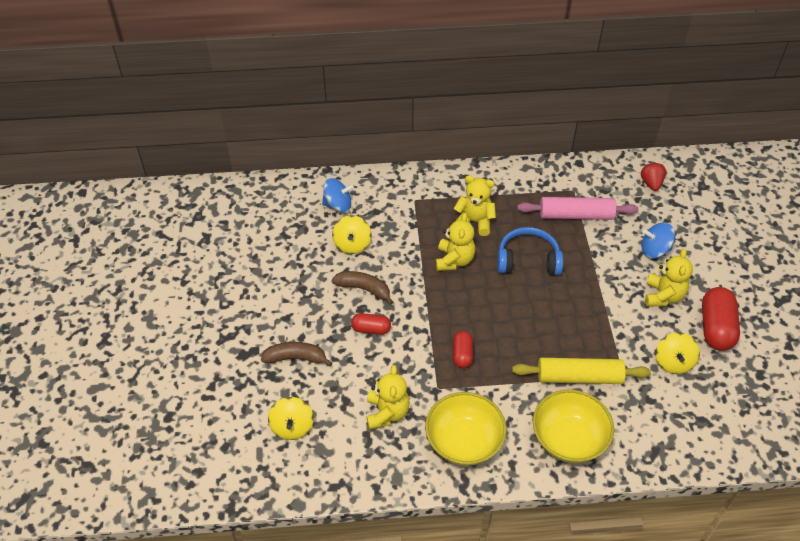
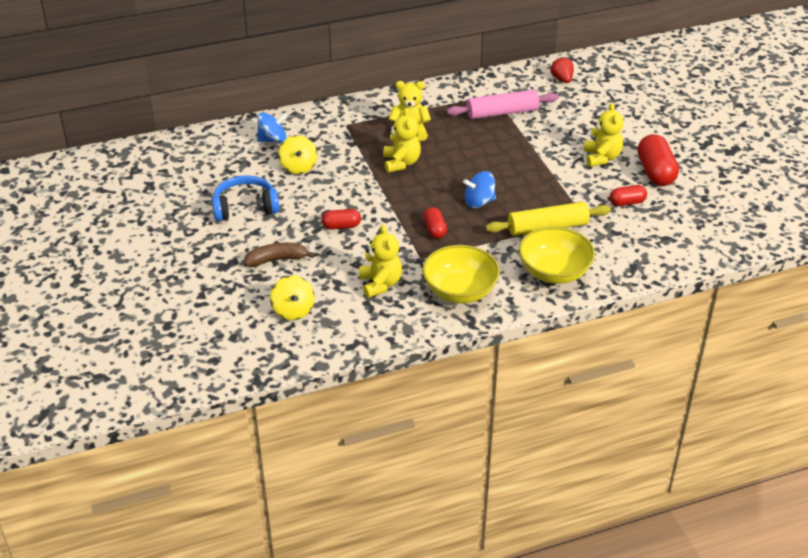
camera: 15 degrees left, 10 degrees down
(364, 289) = (323, 198): brown banana -> none
(528, 260) = (470, 152): blue headphones -> blue headphones (245, 207)
(654, 250) = (582, 126): blue spinning top -> blue spinning top (479, 202)
(673, 362) = (627, 202): yellow spinning top -> red capsule

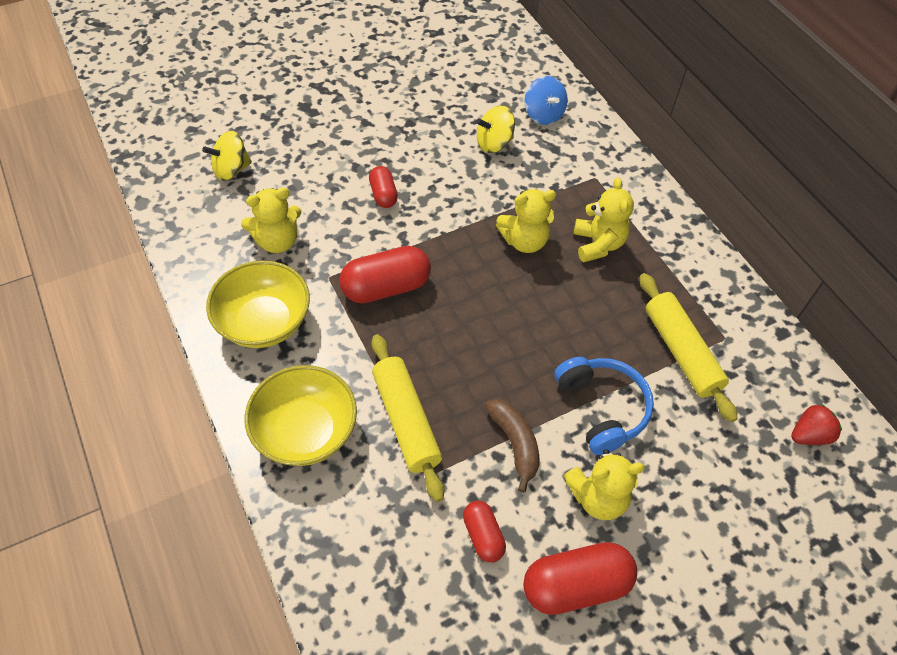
camera: 80 degrees right, 15 degrees up
(245, 207) = (408, 108): blue headphones -> blue headphones (602, 408)
(277, 260) = (317, 146): brown banana -> brown banana (515, 444)
(434, 230) = (386, 287): red capsule -> red capsule, size x1.75
(479, 202) = (453, 333): blue spinning top -> none
(502, 112) = (681, 352): pink rolling pin -> yellow rolling pin

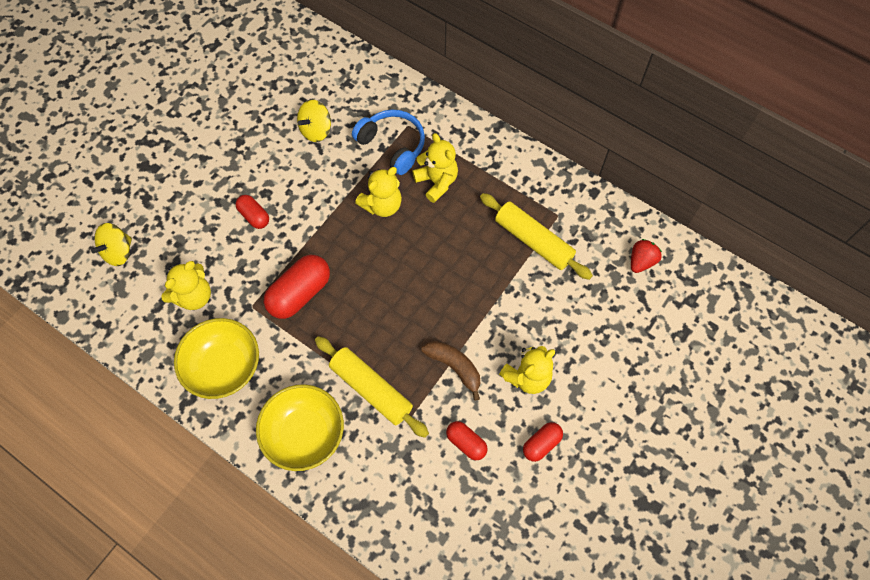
camera: 25 degrees left, 10 degrees up
(543, 114) = (341, 86): blue spinning top -> none
(575, 585) = (541, 444): red capsule -> red capsule, size x0.57
(602, 408) = (500, 311): blue headphones -> blue headphones (392, 145)

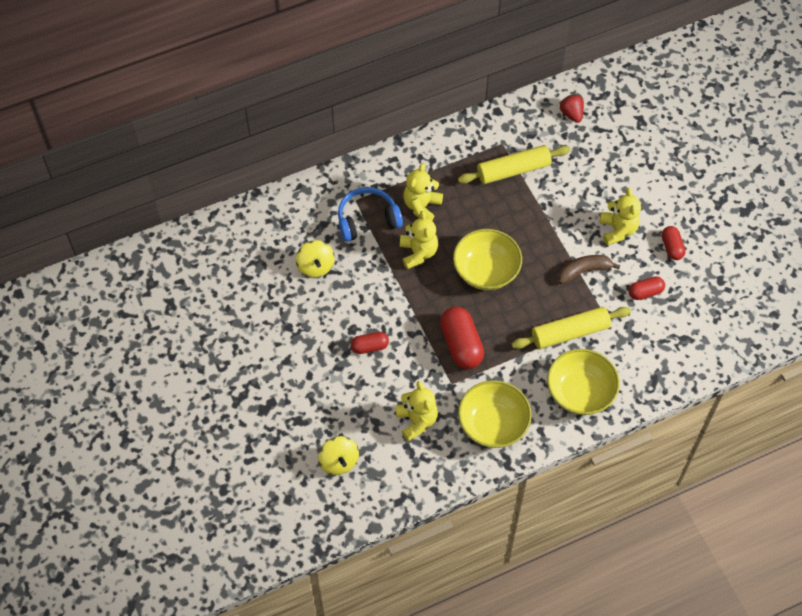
camera: 60 degrees left, 5 degrees down
(398, 274) = (486, 271): none -> yellow bowl
(437, 182) = (422, 206): yellow teddy bear -> yellow teddy bear turned 60 degrees counterclockwise

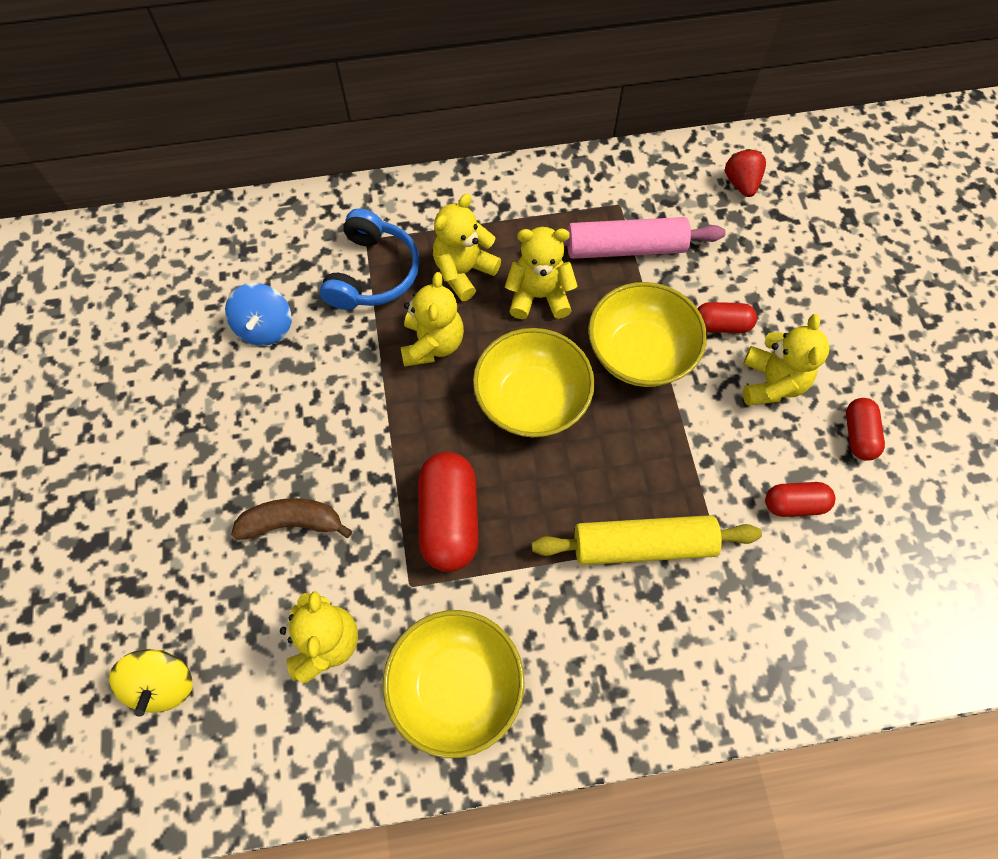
camera: 15 degrees right, 5 degrees up
(316, 266) = (265, 327): yellow spinning top -> blue spinning top
(367, 220) = (373, 273): blue headphones -> blue headphones turned 105 degrees clockwise
(369, 347) = (297, 483): red capsule -> red capsule (721, 325)
(471, 211) = (539, 296): none -> yellow teddy bear
(513, 170) = (625, 248): yellow rolling pin -> pink rolling pin
(580, 392) = (631, 665): yellow bowl -> yellow bowl (640, 353)
(584, 271) = (696, 440): brown banana -> brown banana (292, 523)

